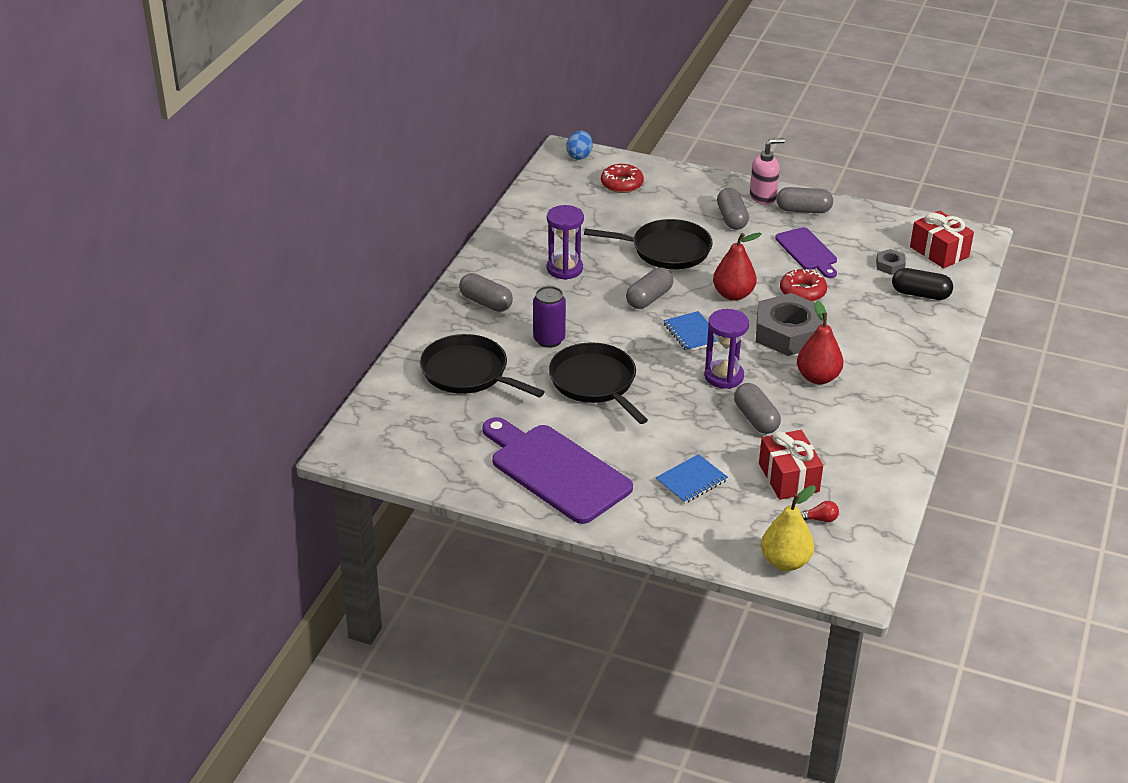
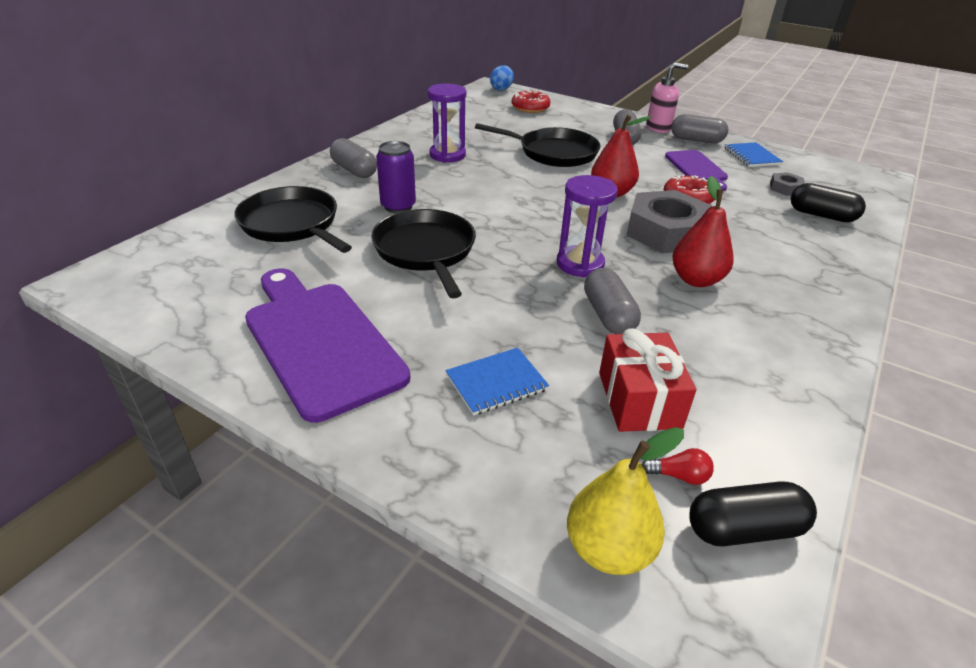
camera: 10 degrees right, 0 degrees up
(649, 298) = (521, 185): grey capsule -> none
(692, 333) = (556, 219): blue notebook -> blue notebook (751, 156)
(859, 541) = (744, 529): none -> black capsule
(939, 252) = (839, 183): red gift -> none

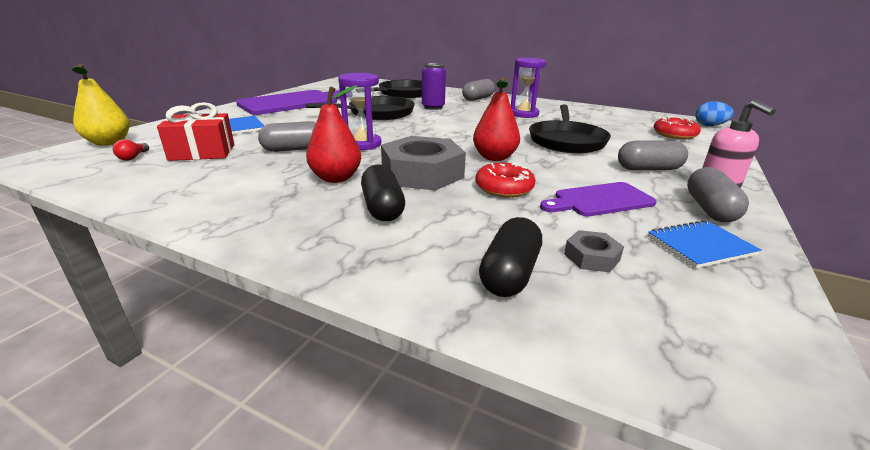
camera: 85 degrees right, 10 degrees down
(744, 529) = (79, 168): black capsule -> black capsule (382, 208)

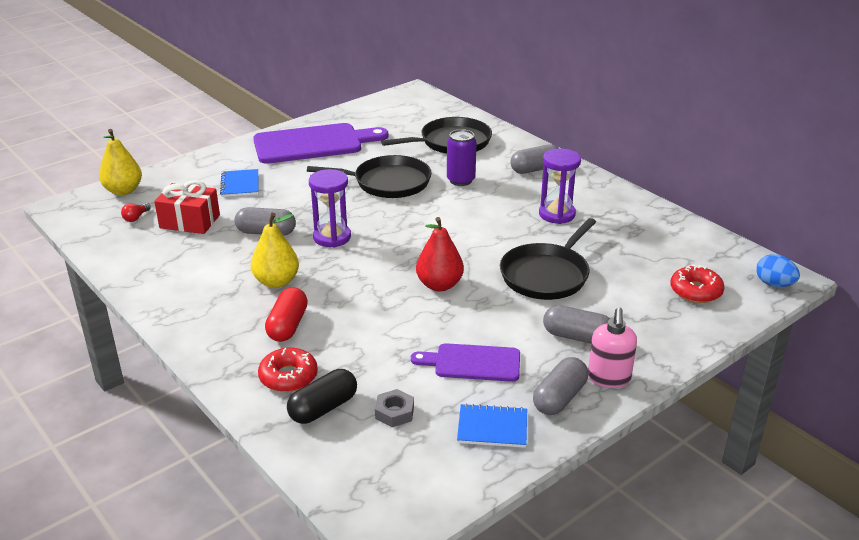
camera: 25 degrees right, 5 degrees up
(336, 178) = (276, 282): red pear -> yellow pear
(382, 208) = (287, 326): black capsule -> red capsule
(422, 173) = (352, 292): grey nut -> none
(504, 188) = (405, 328): red donut -> red donut (288, 377)

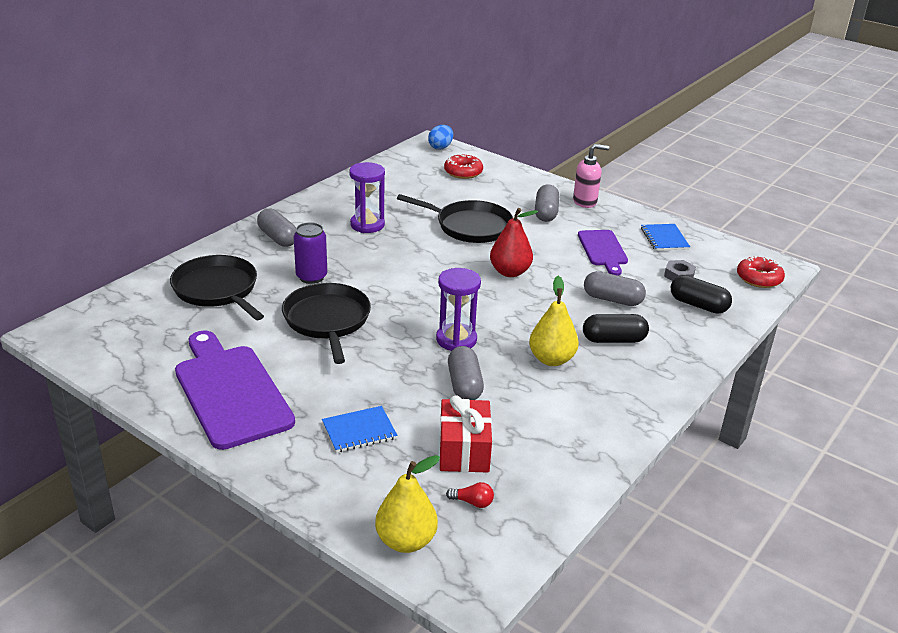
camera: 105 degrees left, 0 degrees up
(287, 326) = (613, 340): red capsule -> black capsule
(288, 377) = (676, 327): red donut -> red donut (759, 278)
(559, 398) = (617, 217): grey capsule -> grey capsule (612, 299)

